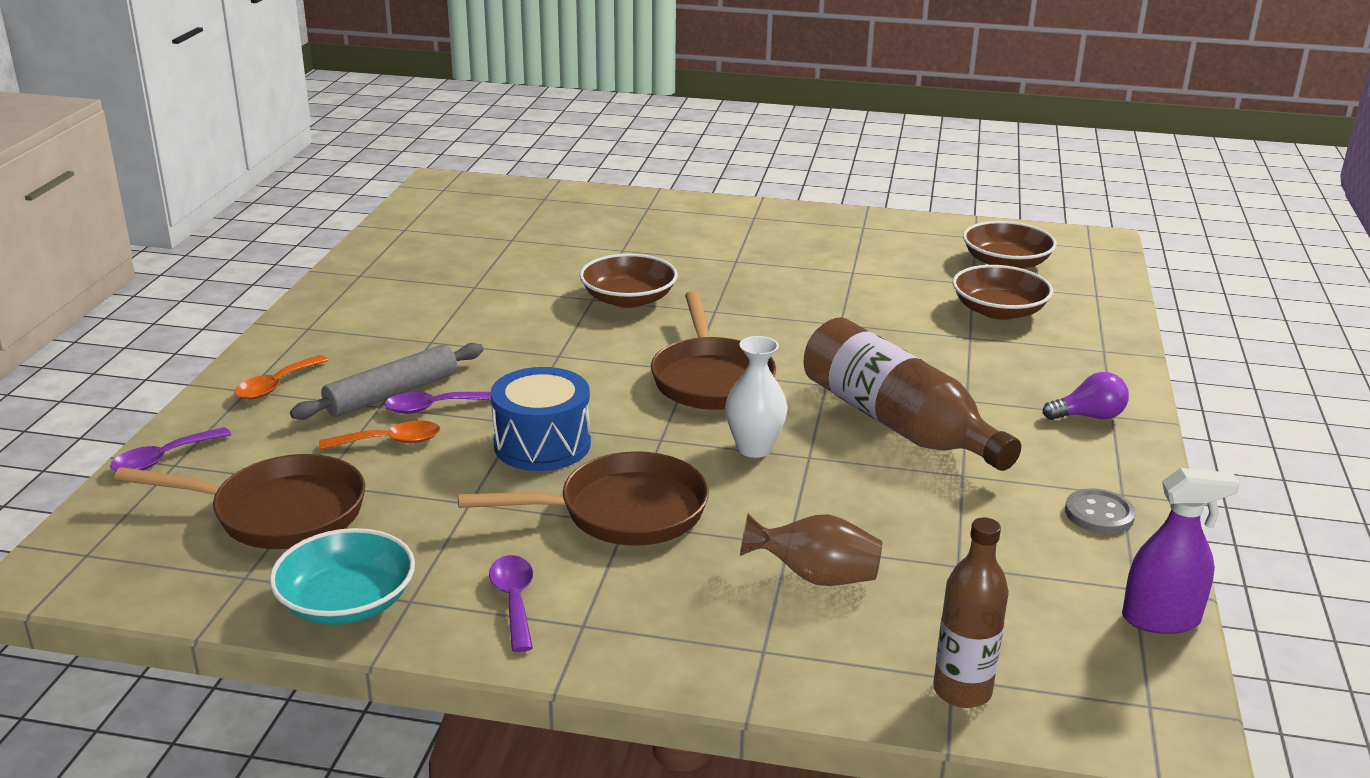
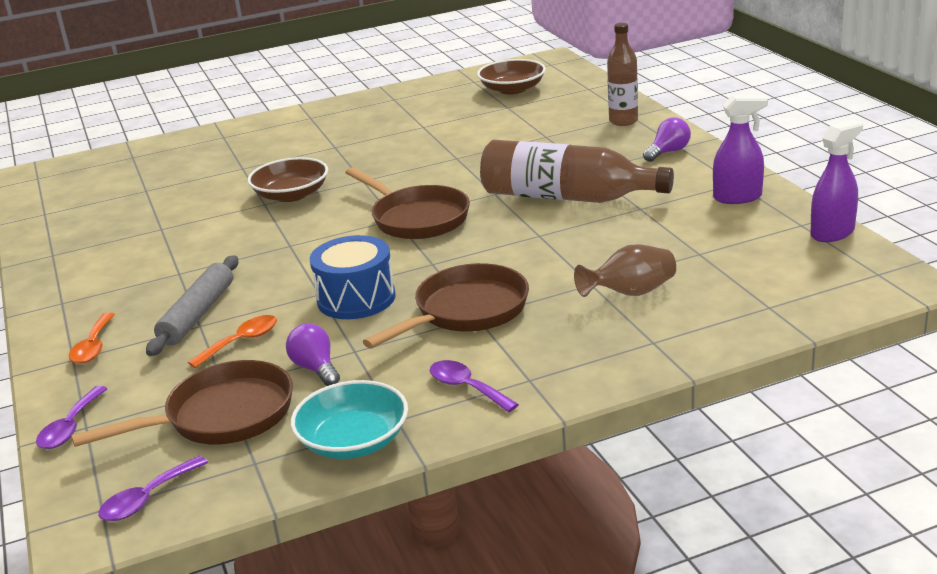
camera: 30 degrees left, 0 degrees up
(413, 504) = (316, 369): none -> purple light bulb
(433, 407) = (243, 309): purple spoon -> purple spoon (147, 499)
(754, 448) = (499, 244): white vase -> none
(962, 691) = (783, 310): brown bottle -> brown bottle (623, 121)
(999, 311) = (544, 116): brown bowl -> none
(1099, 514) = (737, 197): grey button -> purple spray bottle

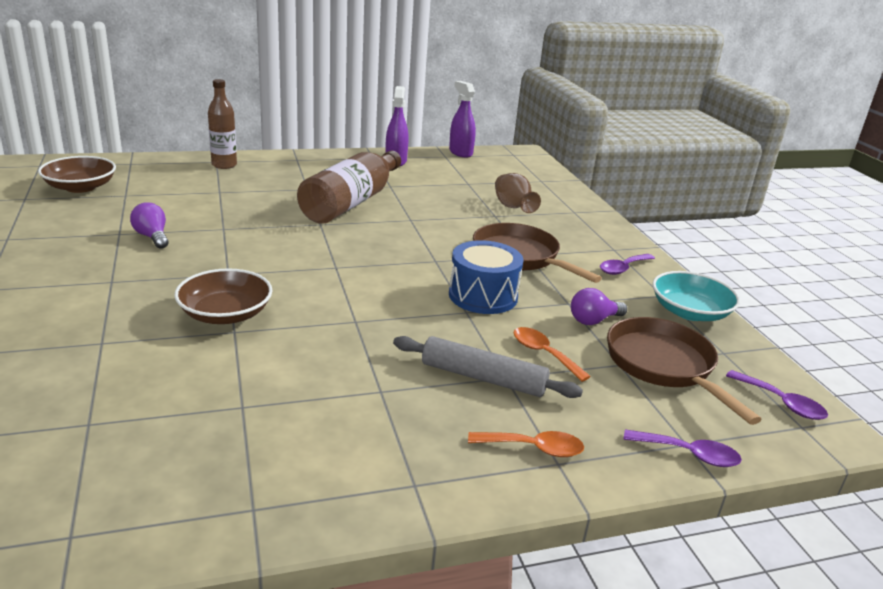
camera: 90 degrees left, 0 degrees up
(416, 218) = (343, 258): brown pan -> none
(668, 152) = (302, 164): purple light bulb -> purple light bulb (152, 237)

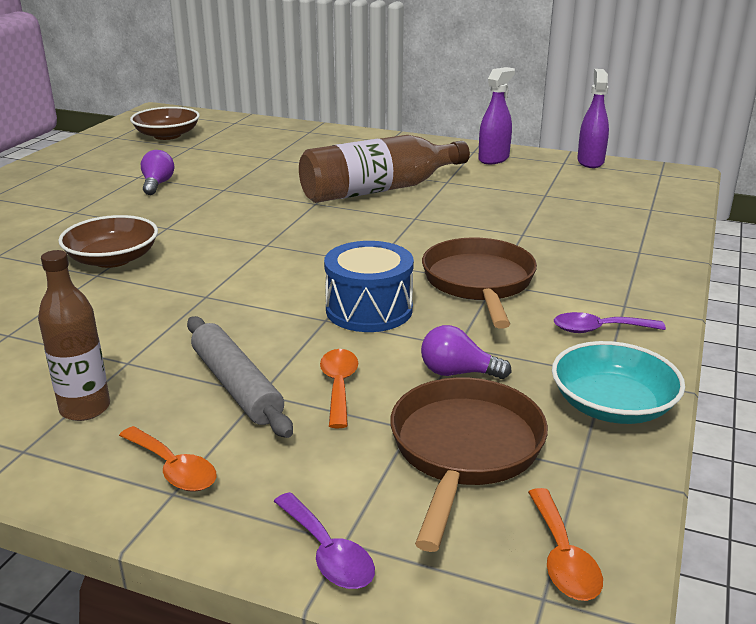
camera: 40 degrees right, 0 degrees up
(224, 165) = (311, 136): brown bottle -> brown bottle (85, 408)
(512, 207) = (560, 230): brown vase -> none
(781, 403) = (562, 557): purple spoon -> orange spoon

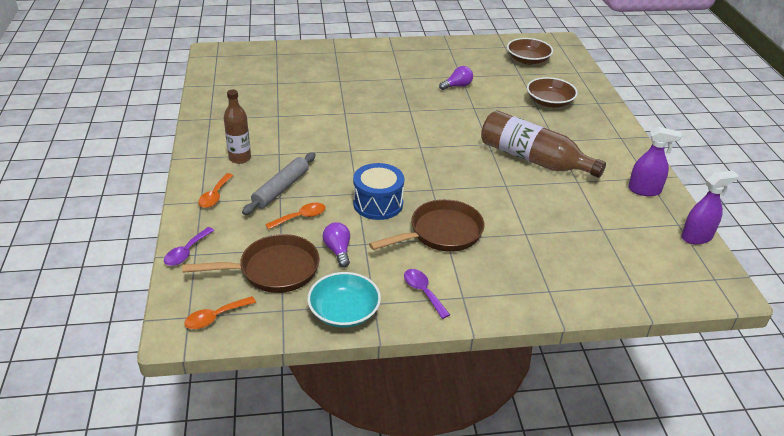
camera: 60 degrees right, 10 degrees up
(113, 259) = (363, 110): brown bowl -> brown bowl (549, 102)

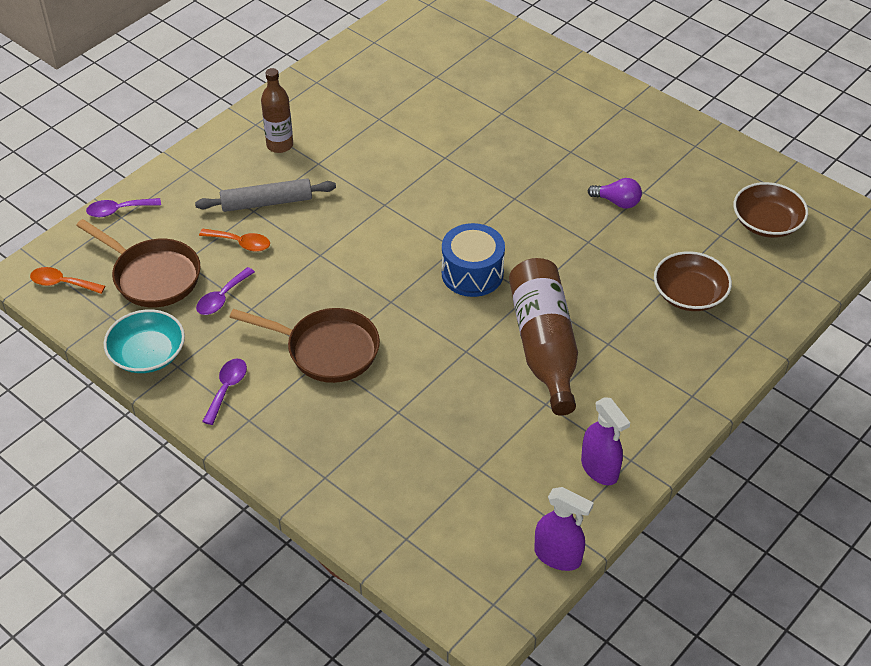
camera: 50 degrees right, 10 degrees up
(215, 196) = (208, 171): orange spoon -> none
(338, 250) = (222, 298): purple light bulb -> purple spoon
(378, 204) = (321, 279): blue drum -> blue drum (472, 273)

